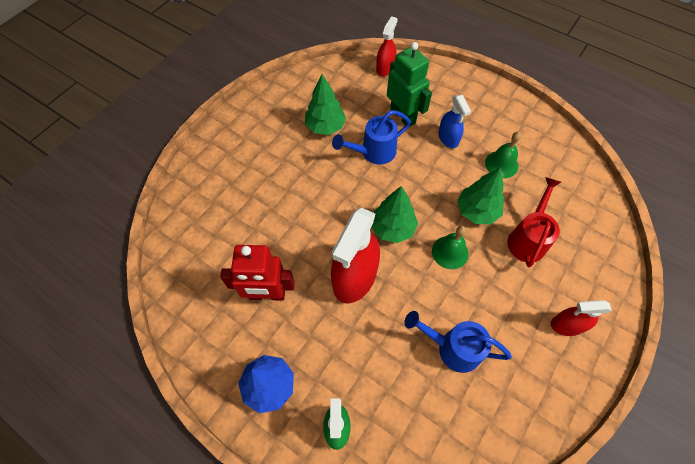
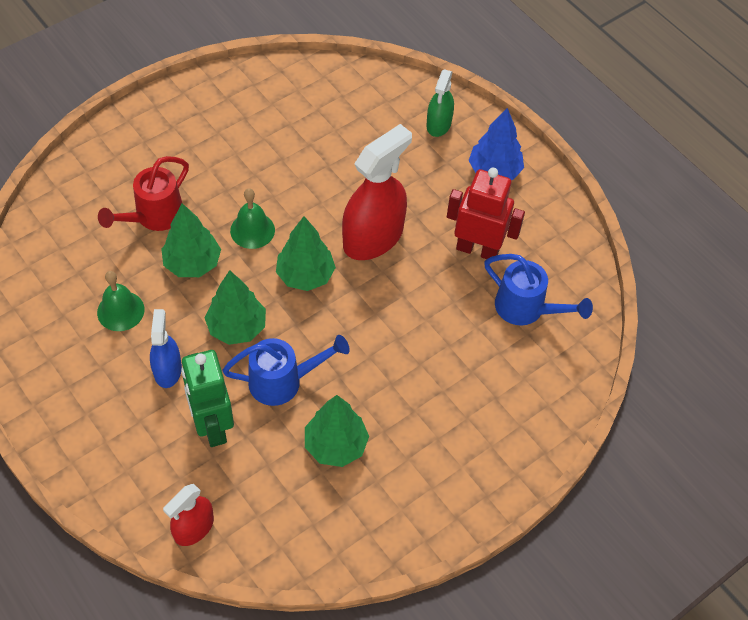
camera: 165 degrees left, 5 degrees down
(420, 176) = (237, 327): none -> green tree
(453, 348) = (301, 147): blue watering can -> blue watering can (526, 309)
(567, 325) = (174, 132): red spray bottle -> none

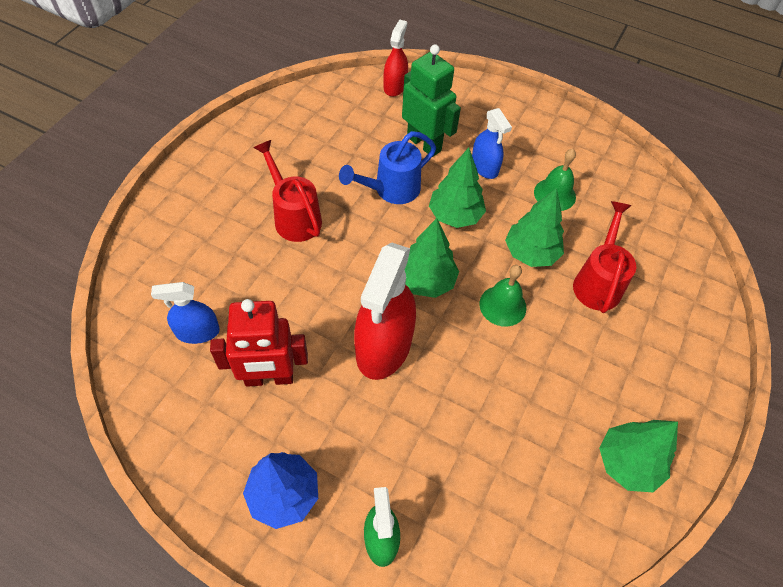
camera: 155 degrees right, 0 degrees up
(336, 445) = (325, 162): green tree -> green tree (627, 463)
(397, 389) = (294, 217): none -> red watering can
(526, 309) = (197, 332): blue watering can -> blue spray bottle

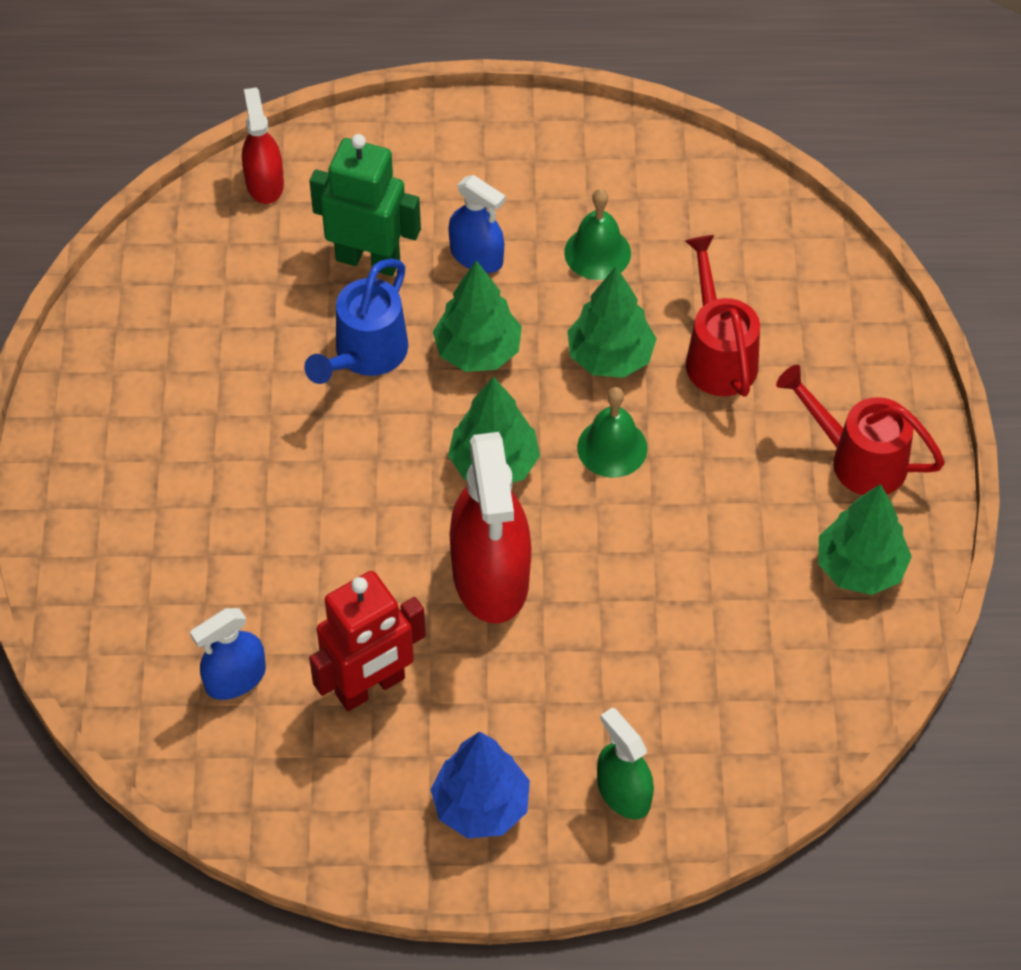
camera: 25 degrees left, 0 degrees up
(294, 217) = (254, 461): red watering can -> red watering can (858, 459)

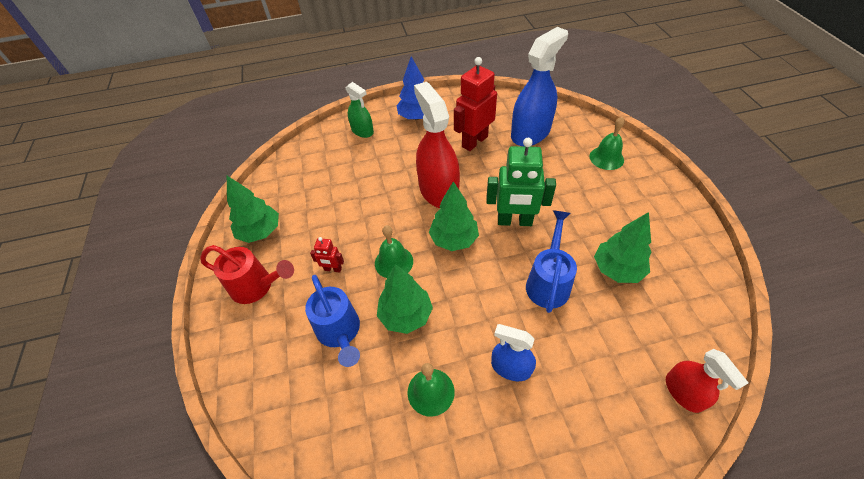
camera: 170 degrees right, 5 degrees down
(116, 568) = (606, 158): none -> green bell
(235, 678) = (530, 133): blue spray bottle -> blue spray bottle, size x1.81
(368, 259) = (579, 347): green robot -> green robot (514, 221)
(478, 351) = (485, 300): green tree -> green tree (617, 269)
(718, 355) = (340, 332): red watering can -> blue watering can
(722, 459) = (333, 269): none -> red robot

